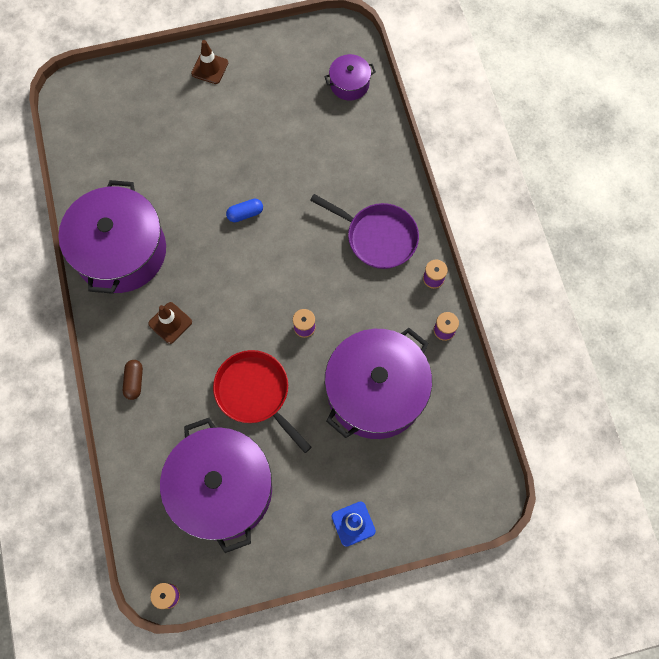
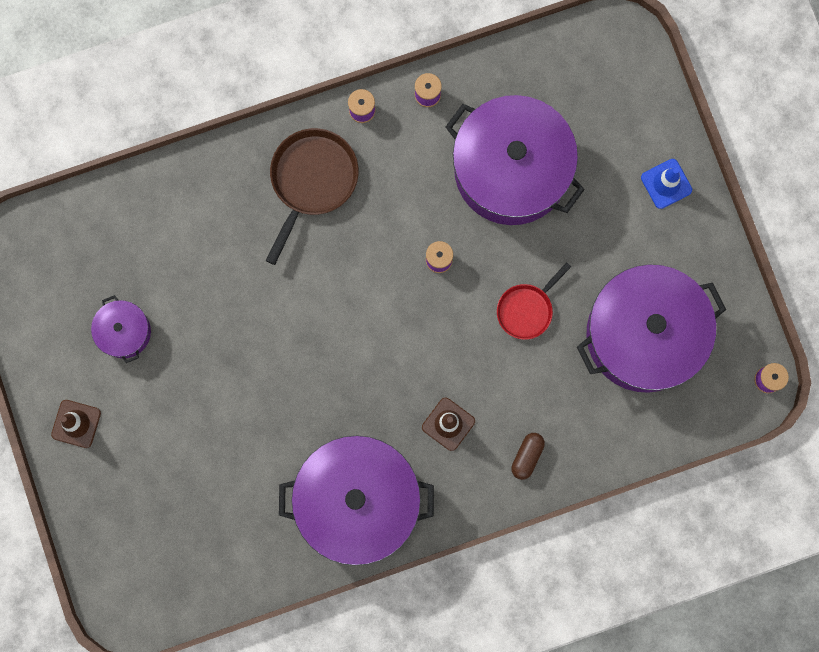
camera: 95 degrees left, 10 degrees up
(134, 381) = (527, 456): brown capsule -> brown capsule turned 60 degrees counterclockwise
(245, 214) = (292, 349): blue capsule -> none
(255, 393) = (527, 309): red pan -> red pan, size x0.63
(349, 84) = (90, 233): purple pot -> purple pot (124, 332)
(378, 237) = (312, 180): purple pan -> brown pan

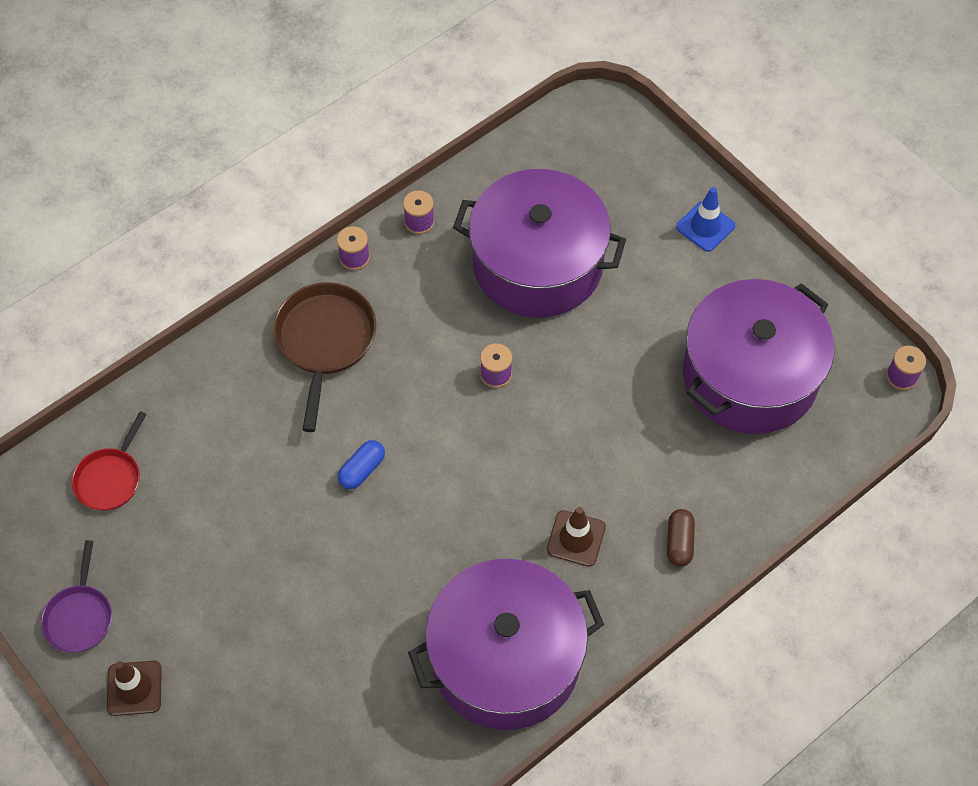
camera: 20 degrees left, 20 degrees down
(52, 351) = (80, 617): none -> purple pan
(124, 332) = (161, 566): purple pot -> none
(303, 306) = (362, 470): none -> blue capsule
(527, 309) = (613, 392): red pan -> red pan (110, 478)

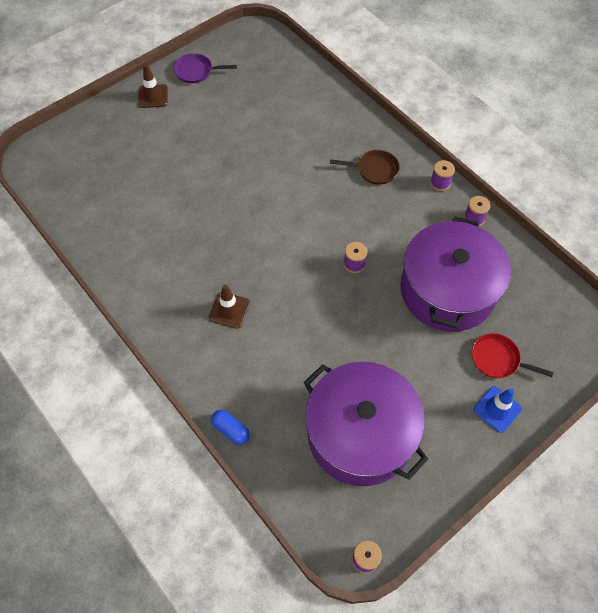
camera: 90 degrees right, 0 degrees up
(110, 478) = (278, 77): red pan -> red pan (497, 359)
(325, 341) = (374, 170): brown pan -> brown pan, size x0.63
(362, 470) = (282, 192): blue capsule -> blue capsule (230, 430)
(505, 659) = (149, 269): purple pot -> none
(679, 542) = (223, 375): brown capsule -> none

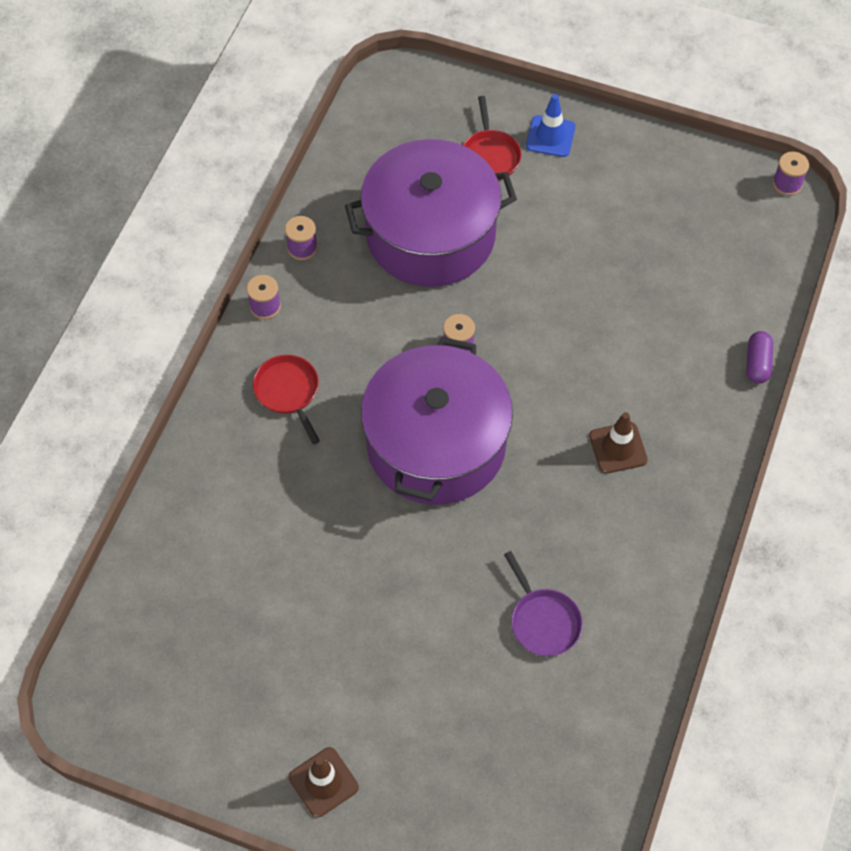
camera: 120 degrees left, 0 degrees up
(196, 71) = (229, 748): purple pan -> purple pan (543, 621)
(230, 430) = (757, 363): blue capsule -> purple capsule
(360, 434) = (668, 242): purple pot -> purple pot (436, 444)
(374, 170) = (288, 392): brown pan -> red pan

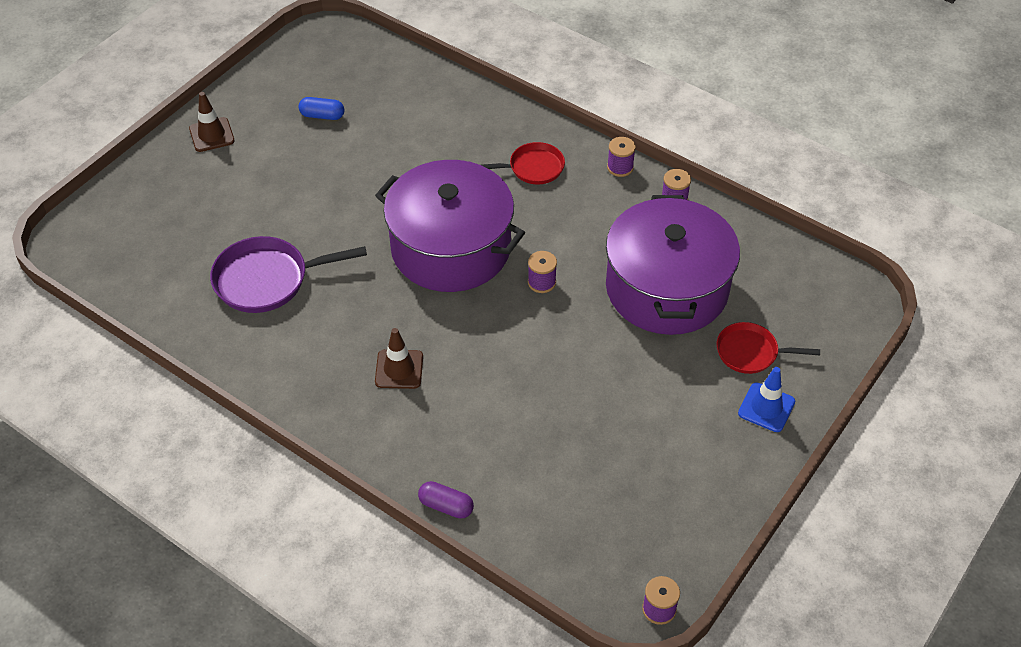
camera: 105 degrees right, 10 degrees down
(254, 653) = (322, 115): none -> blue capsule
(543, 621) = (267, 280): purple pan -> purple pan, size x1.60

